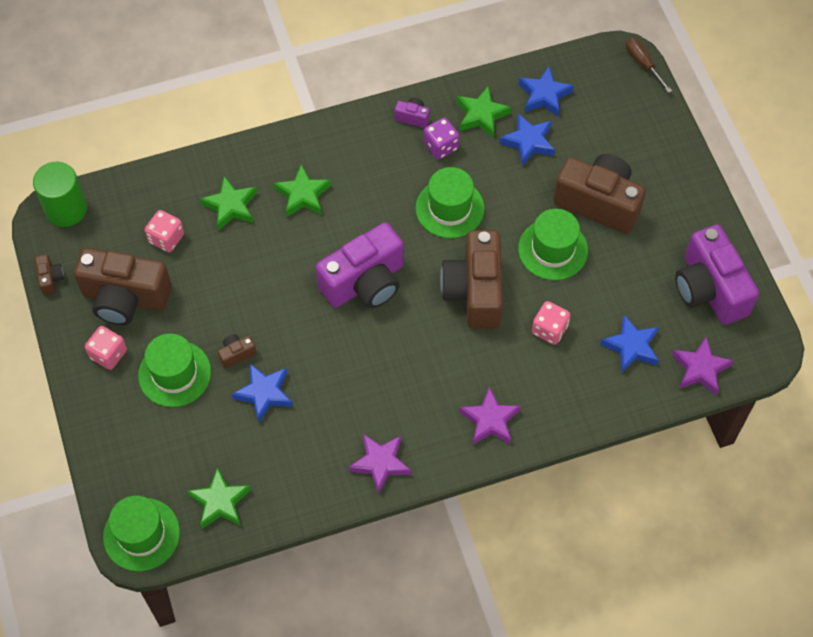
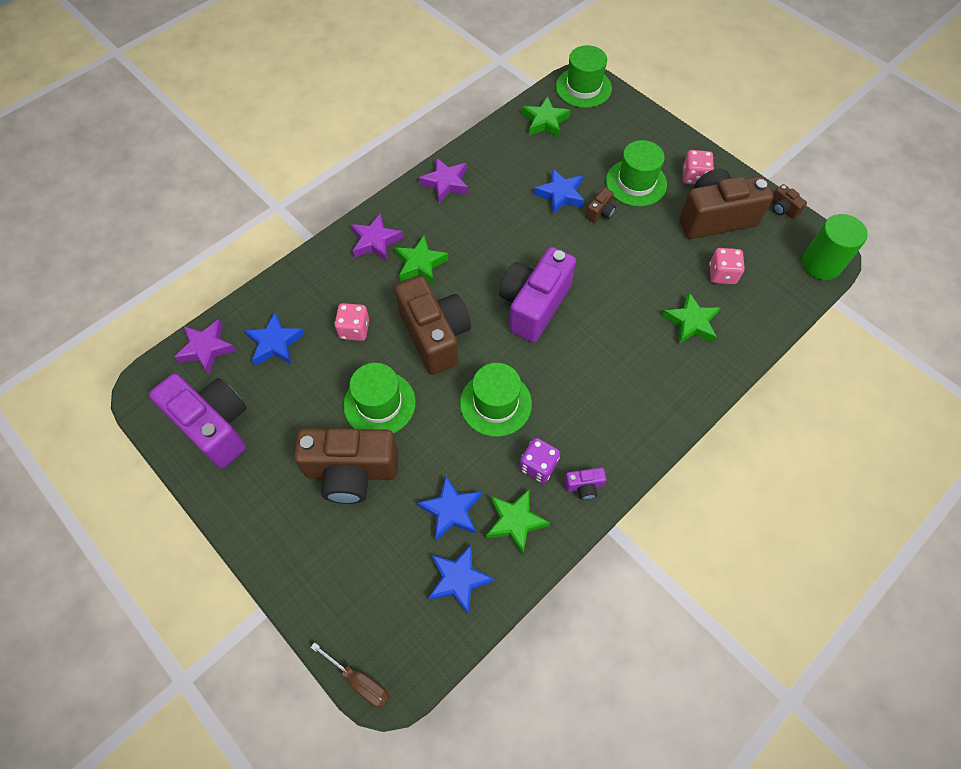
camera: 155 degrees right, 0 degrees up
(303, 195) = (636, 359): green star -> green star (420, 264)

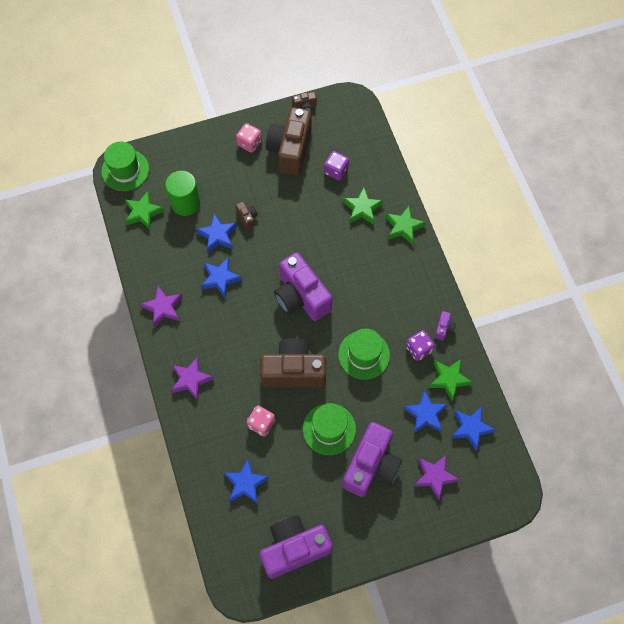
camera: 65 degrees left, 5 degrees up
(206, 348) = (225, 535): purple star -> purple star (434, 476)
(351, 472) = (371, 466): brown camera -> purple camera
(359, 681) = (507, 511): brown screwdriver -> none
(420, 264) = (228, 356): green star -> green star (403, 227)
(510, 218) = (220, 278): none -> blue star
(636, 183) = (234, 182): green hat -> none
(722, 274) = (336, 171): pink dice -> purple dice
(821, 264) = (358, 110): green cylinder -> green cylinder (185, 203)

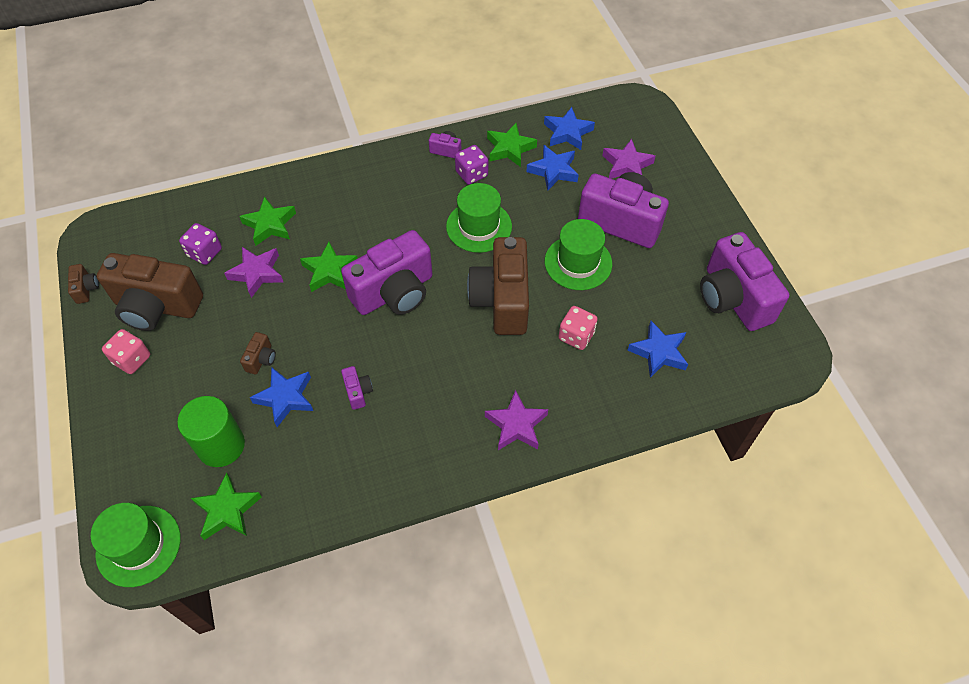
camera: 90 degrees left, 10 degrees down
(163, 308) = (401, 469): purple star -> purple star (257, 273)
(220, 278) = (358, 392): blue star -> purple camera
(247, 217) = (261, 359): brown camera -> brown camera turned 135 degrees clockwise
(403, 227) = (304, 183): green star -> green star (329, 271)

